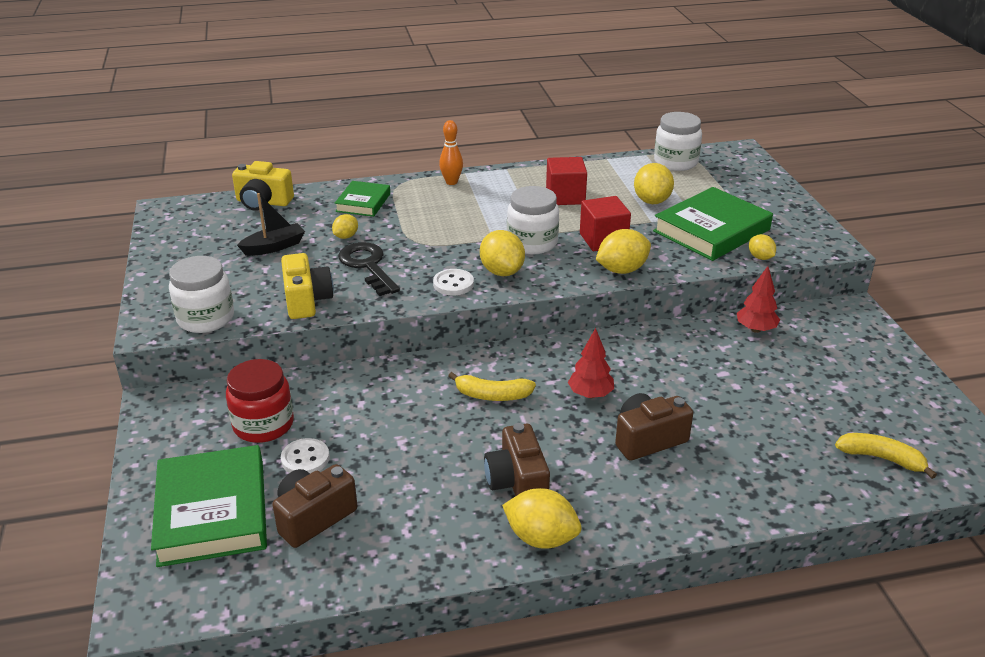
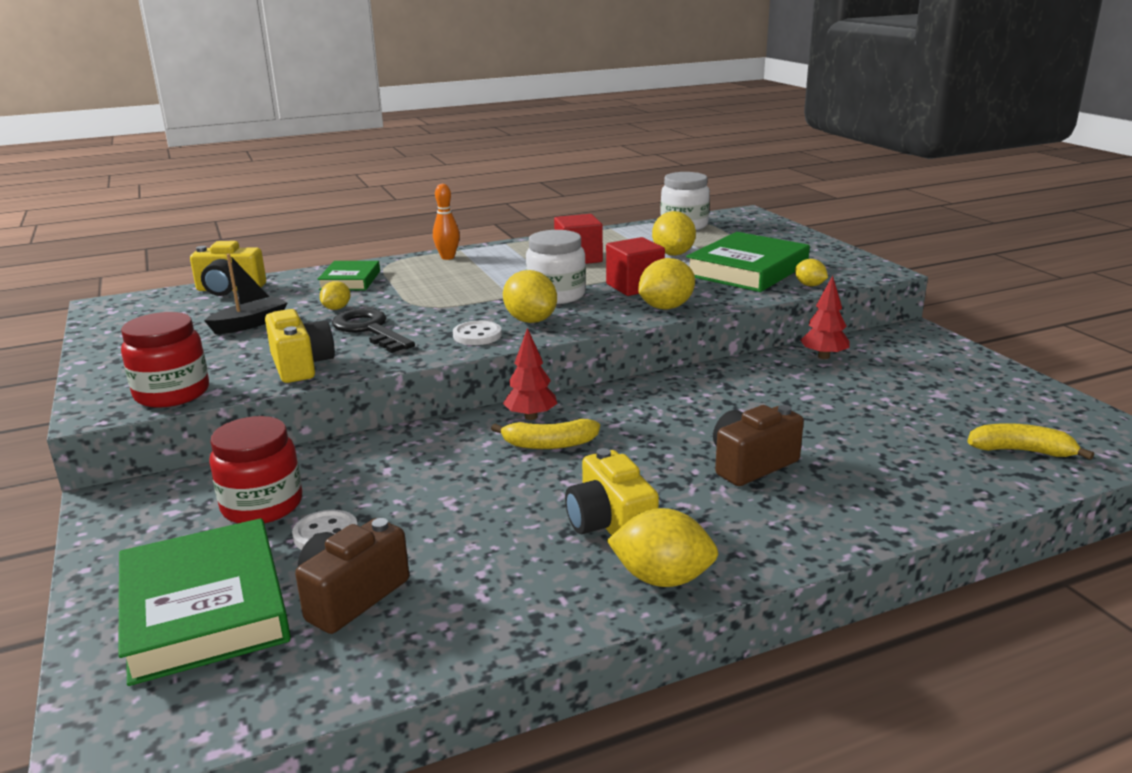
camera: 10 degrees left, 10 degrees down
(206, 318) = (172, 393): white jar -> red jar
(517, 482) = (610, 525): brown camera -> yellow camera
(590, 394) = (666, 431): red tree -> red tree (531, 417)

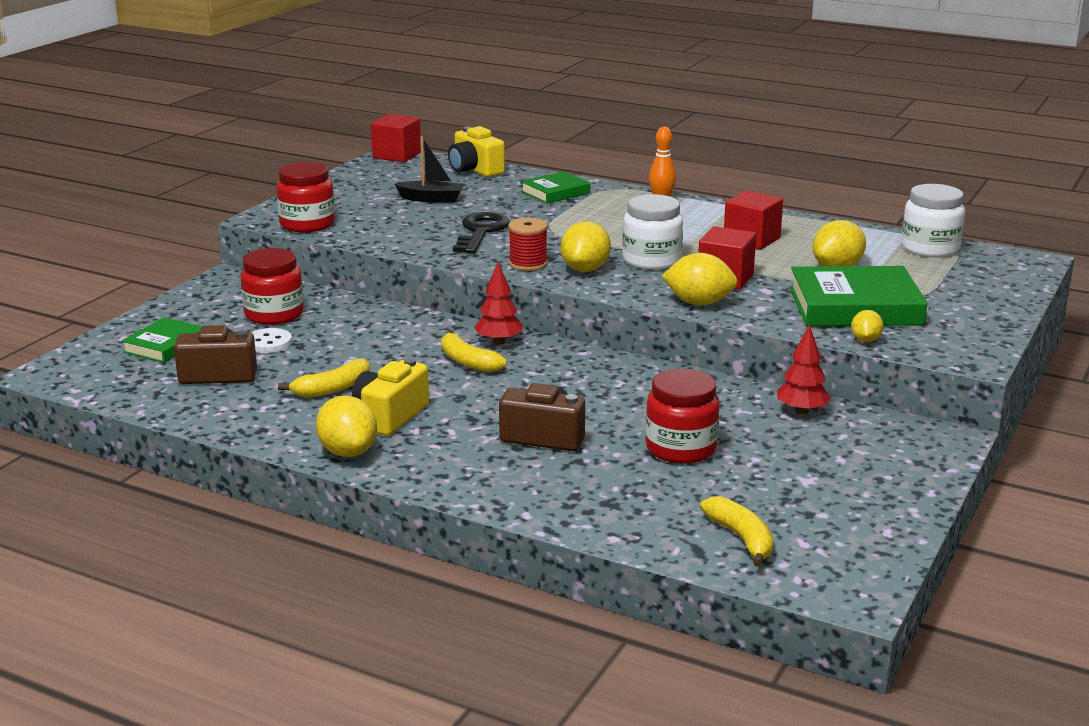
camera: 50 degrees right, 0 degrees up
(113, 305) = (397, 155): none -> red cube
(205, 608) = (165, 345): green book -> green book, size x0.56
(301, 365) = (395, 237): yellow camera -> none
(336, 308) = (499, 209): yellow lemon -> none
(477, 335) = (528, 264): white button -> red spool
(500, 535) = (332, 389): none -> yellow banana
(838, 418) = (681, 448): none -> red jar

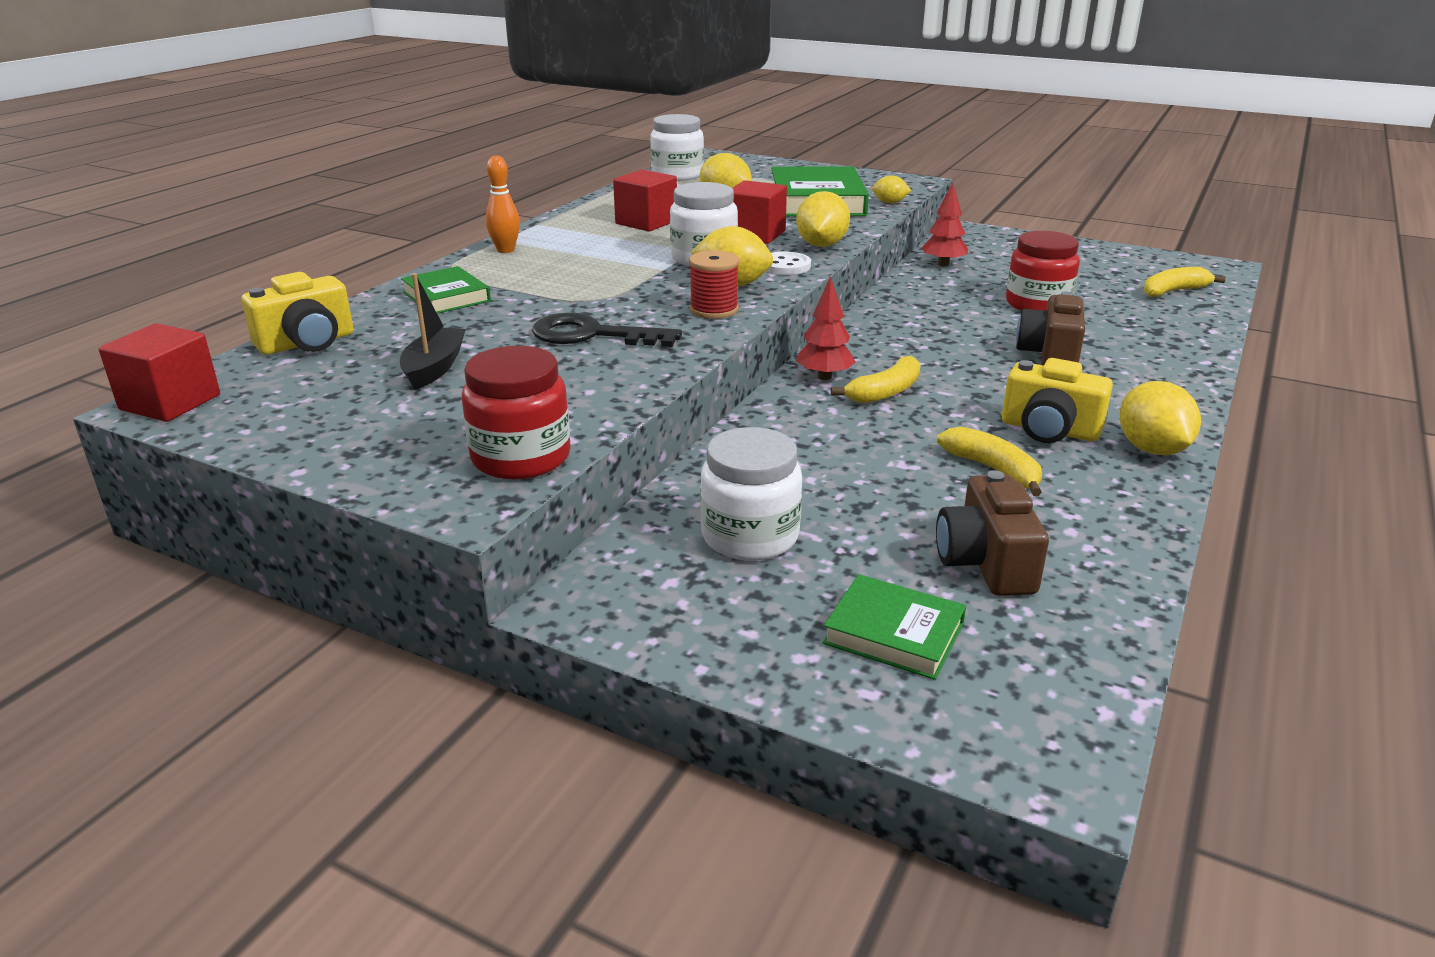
camera: 90 degrees left, 5 degrees up
(268, 343) = (860, 531): white button -> white button (785, 266)
(274, 314) = (750, 536): red jar -> white jar
(348, 452) = (1151, 449): yellow lemon -> yellow lemon turned 75 degrees counterclockwise

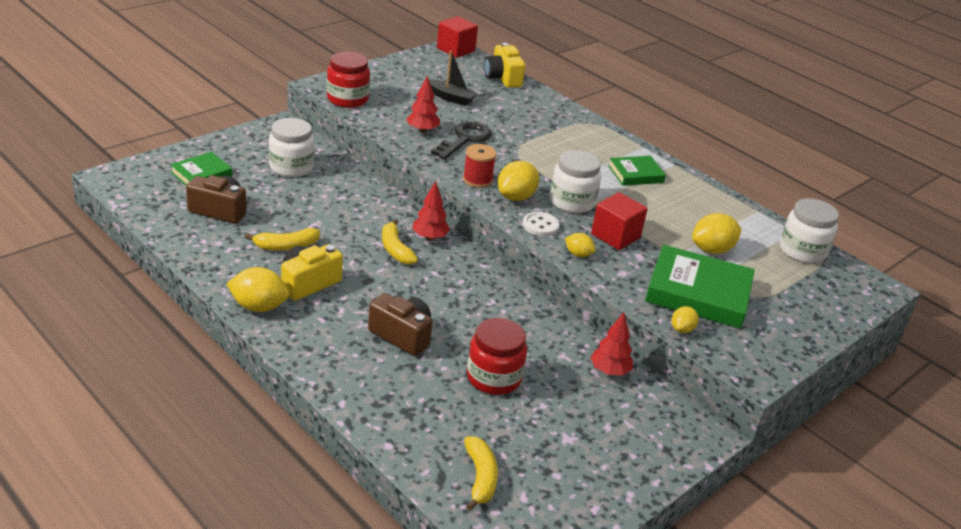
camera: 105 degrees right, 5 degrees up
(446, 297) = (546, 115): green book -> green book (635, 174)
(505, 250) = (621, 144): orange bowling pin -> none
(593, 368) = (422, 130): none -> red tree
(646, 222) = (664, 203): red cube -> none
(821, 245) = (578, 254): yellow lemon -> yellow lemon, size x0.57

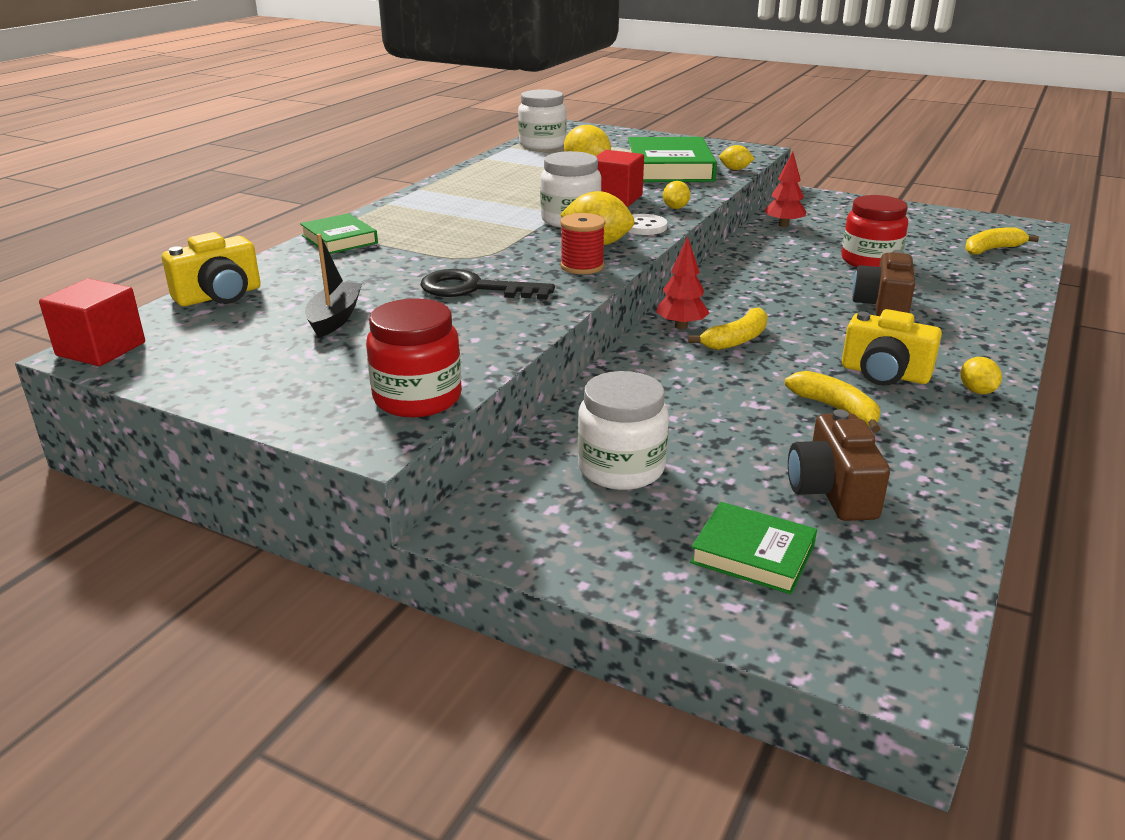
camera: 105 degrees left, 5 degrees down
(258, 307) = (976, 391): yellow lemon -> yellow lemon, size x0.57
(422, 130) = (476, 319): red tree -> none
(635, 174) = (464, 201): green book -> green book (339, 239)

